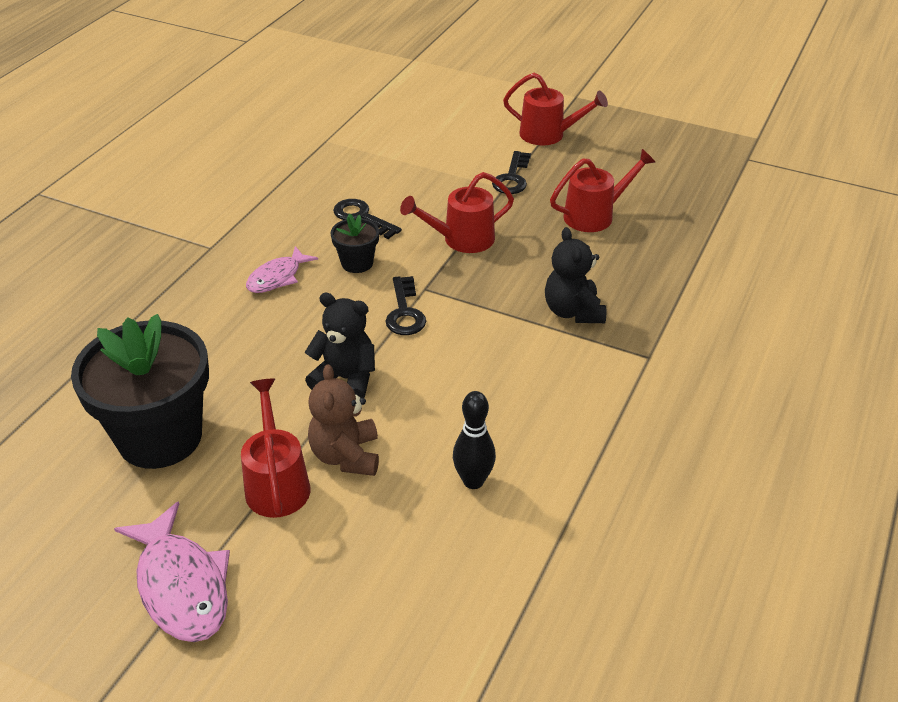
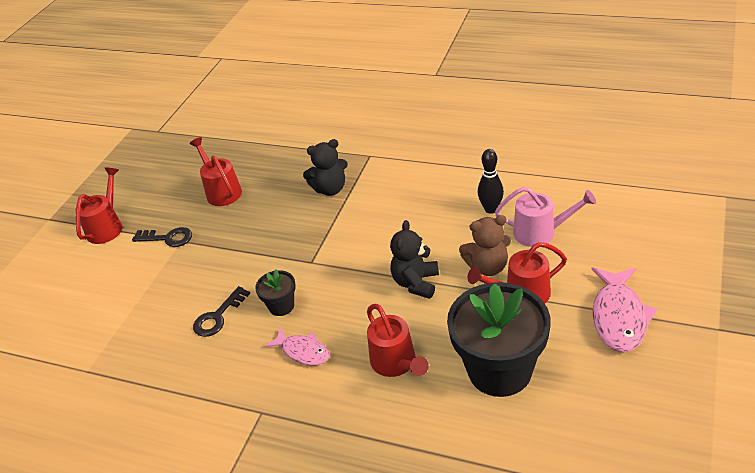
camera: 90 degrees left, 0 degrees up
(181, 585) = (619, 317): pink fish -> pink fish turned 135 degrees clockwise
(397, 533) = (541, 232): none -> pink watering can
(404, 312) = (339, 267): black key -> none
(461, 240) = (250, 253): red watering can -> red watering can (396, 363)

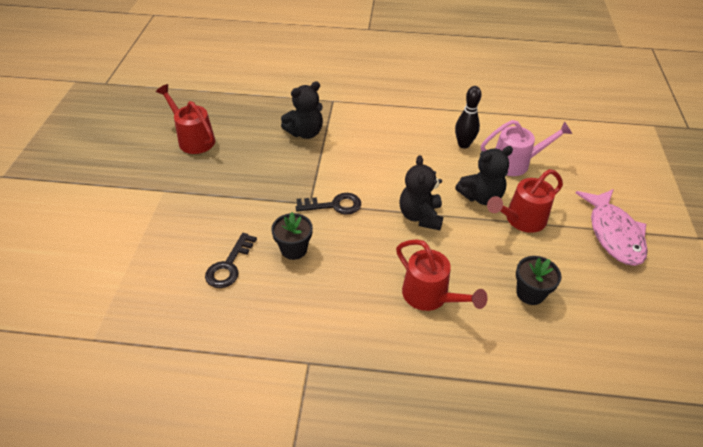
camera: 20 degrees left, 5 degrees up
(107, 226) = (75, 180): red watering can -> none
(167, 238) = (148, 189): black key -> black key (334, 205)
(303, 351) = (332, 293): pink fish -> none
(487, 267) = (481, 197): brown teddy bear -> black teddy bear
(499, 370) = (530, 293): black flower pot -> black flower pot, size x0.46

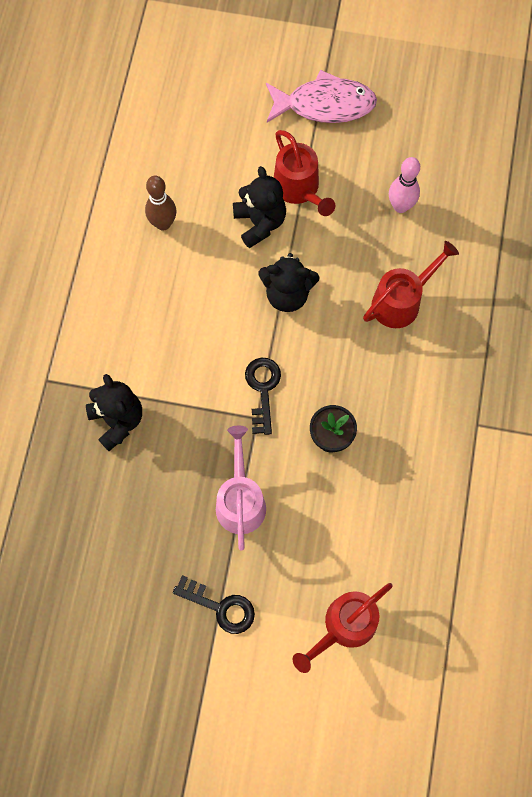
camera: 85 degrees left, 25 degrees up
(193, 139) = (115, 577): red watering can -> red watering can (344, 627)
(229, 265) = (352, 510): black key -> black key (220, 607)
(463, 144) = (163, 223): black bowling pin -> brown bowling pin
(516, 163) = (204, 171): pink watering can -> pink watering can (240, 499)
(530, 293) = (400, 206): black flower pot -> pink bowling pin

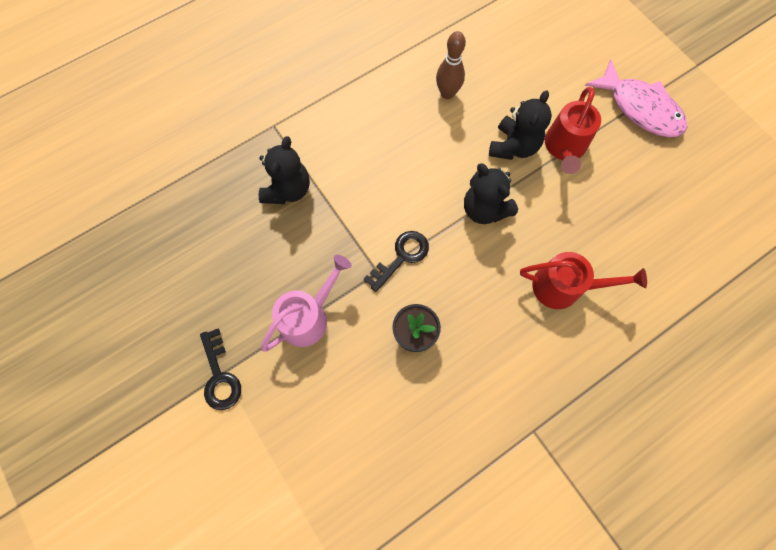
camera: 45 degrees right, 0 degrees up
(344, 627) = (283, 479): red watering can -> none
(400, 206) = (630, 221): pink bowling pin -> none

